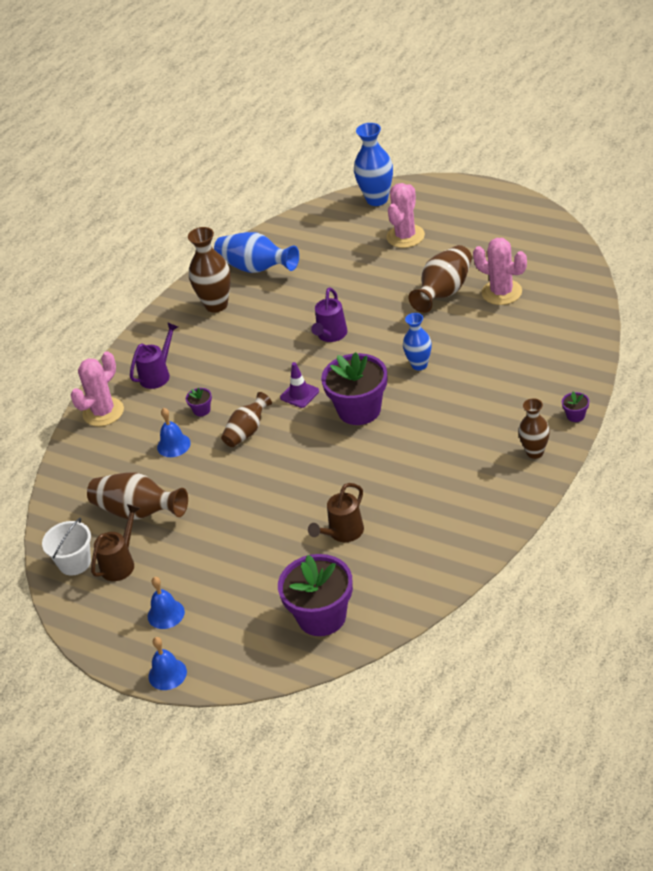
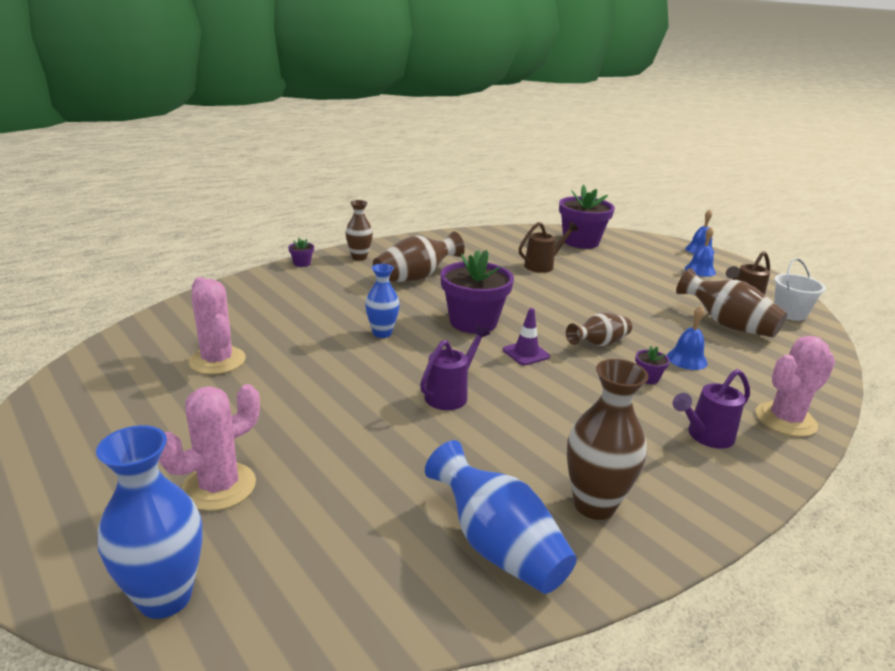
camera: 165 degrees left, 15 degrees down
(444, 292) = (273, 386): brown vase -> brown vase (415, 277)

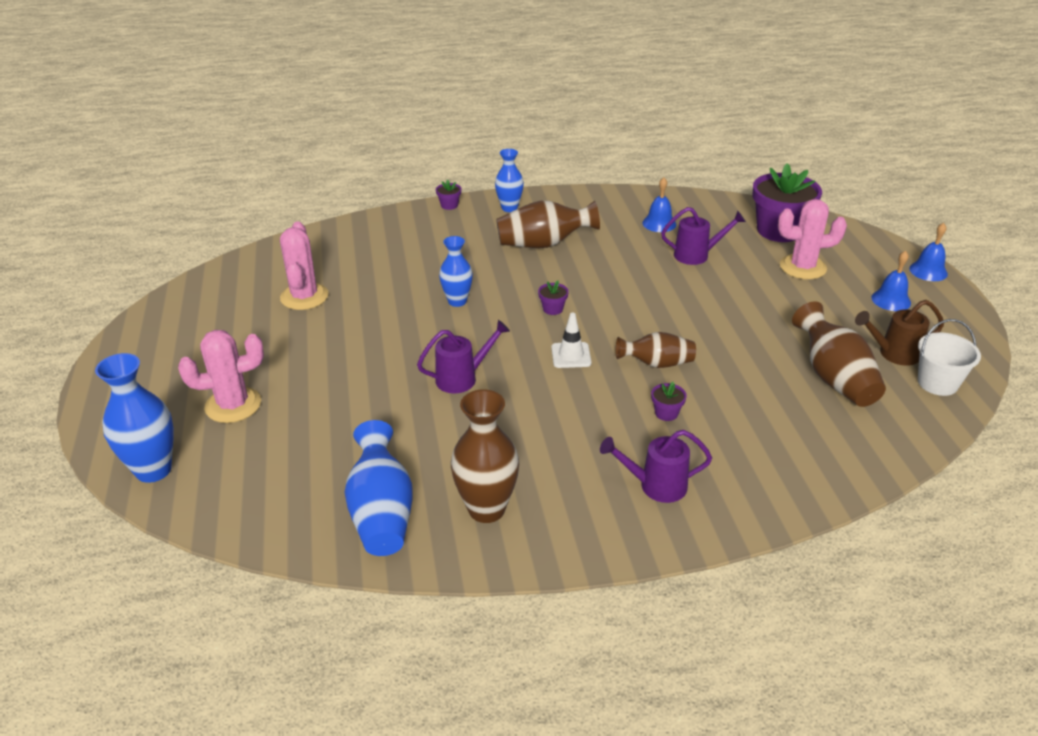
camera: 30 degrees right, 10 degrees up
(359, 257) = (509, 208): brown vase -> blue vase
(473, 322) = (553, 309): purple flower pot -> purple flower pot, size x0.41
(526, 353) = (571, 355): purple traffic cone -> white traffic cone
(542, 265) = (696, 255): brown watering can -> purple watering can
(686, 359) = (733, 405): blue bell -> blue bell (659, 223)
(785, 420) = (762, 496): pink cactus -> pink cactus (802, 267)

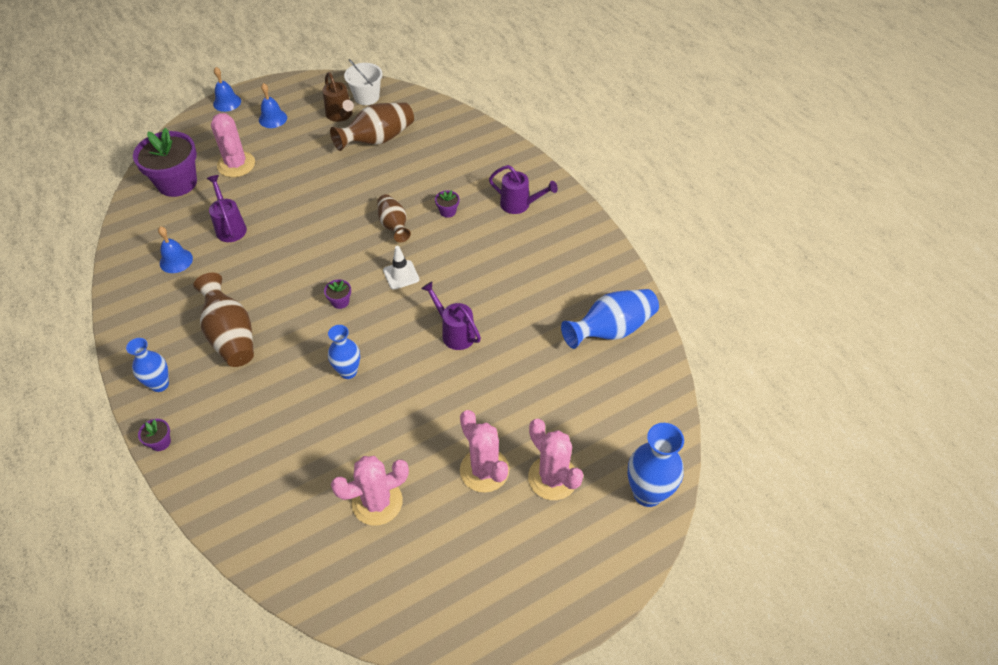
camera: 110 degrees left, 15 degrees up
(281, 362) = (484, 470): none -> pink cactus
(486, 509) = (580, 277): brown vase -> none
(656, 486) = (519, 205): purple watering can -> purple watering can turned 45 degrees counterclockwise

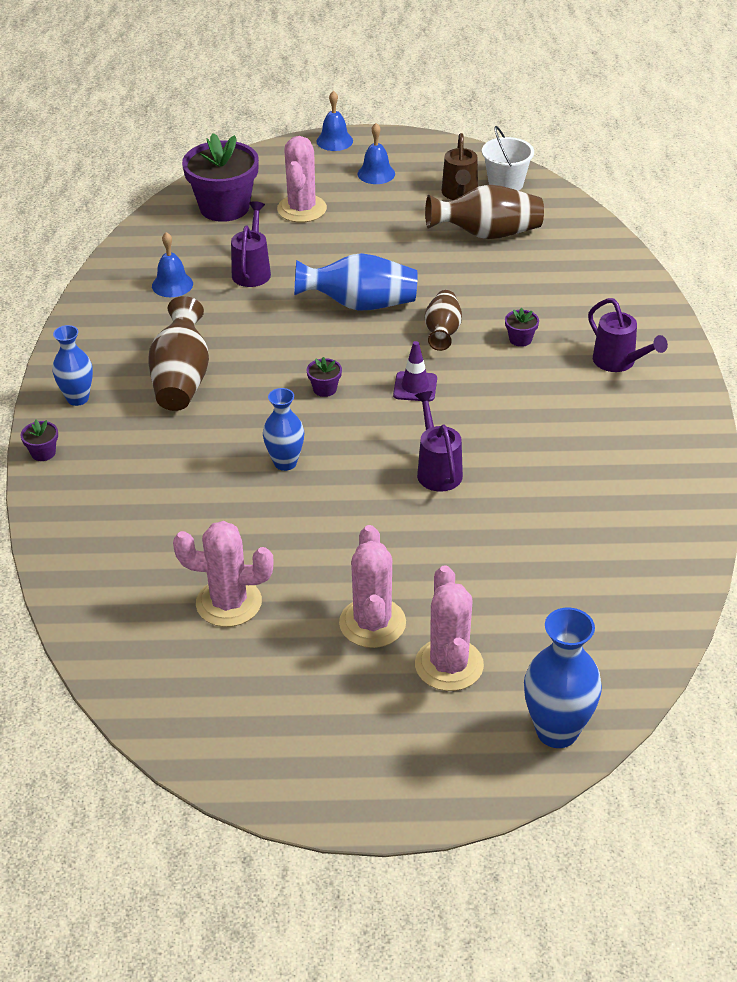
camera: 30 degrees right, 10 degrees down
(401, 275) = (415, 387): white traffic cone -> purple traffic cone
(611, 330) = (640, 541): blue vase -> blue vase (360, 304)

